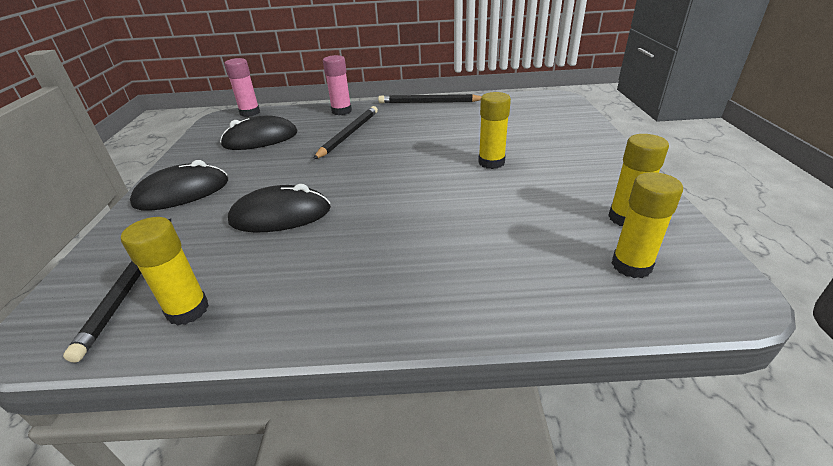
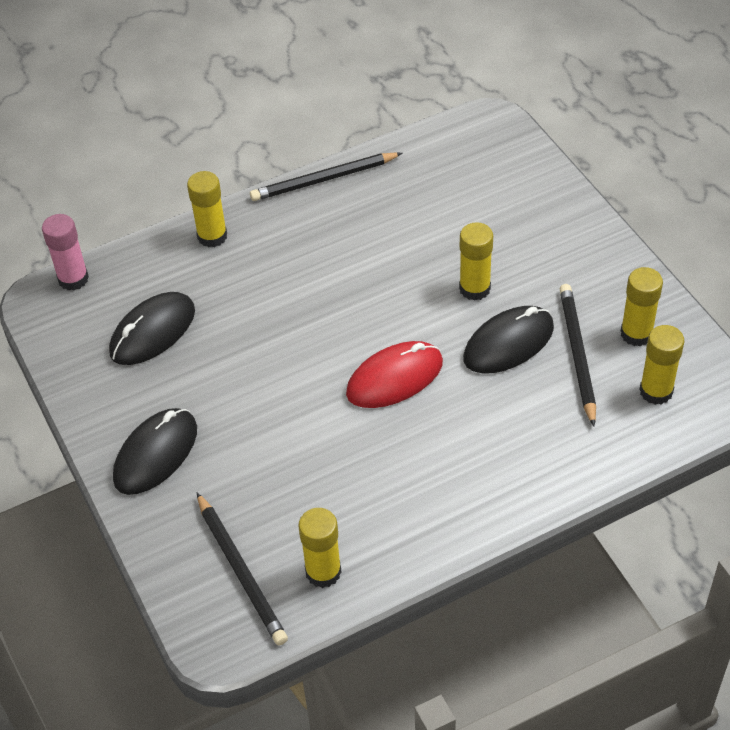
camera: 25 degrees left, 15 degrees up
(280, 215) = (305, 445): black mouse -> black mouse (508, 343)
(341, 111) = (212, 236): pink glue stick -> yellow glue stick
(348, 134) = (266, 286): black pencil -> black pencil (577, 354)
(387, 195) = (395, 378): none -> red mouse

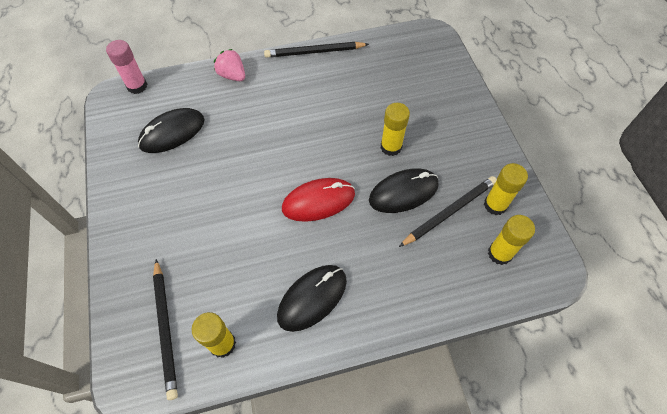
camera: 10 degrees right, 10 degrees up
(156, 454) = (142, 221): black mouse -> black mouse (312, 298)
(212, 236) = (232, 75): yellow glue stick -> pink strawberry
(577, 354) = (449, 212): black pencil -> black pencil turned 45 degrees clockwise

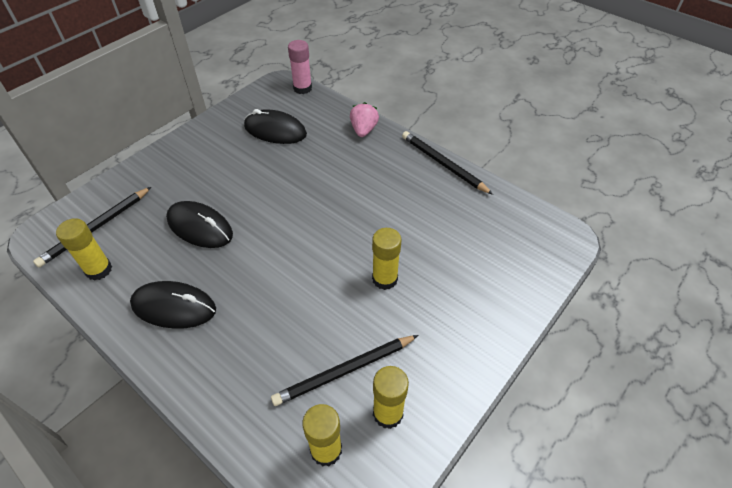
camera: 55 degrees right, 10 degrees down
(318, 201) = (278, 257): red mouse -> none
(403, 192) = (338, 318): black mouse -> black mouse (200, 227)
(449, 212) = (345, 371): black pencil -> black pencil turned 135 degrees clockwise

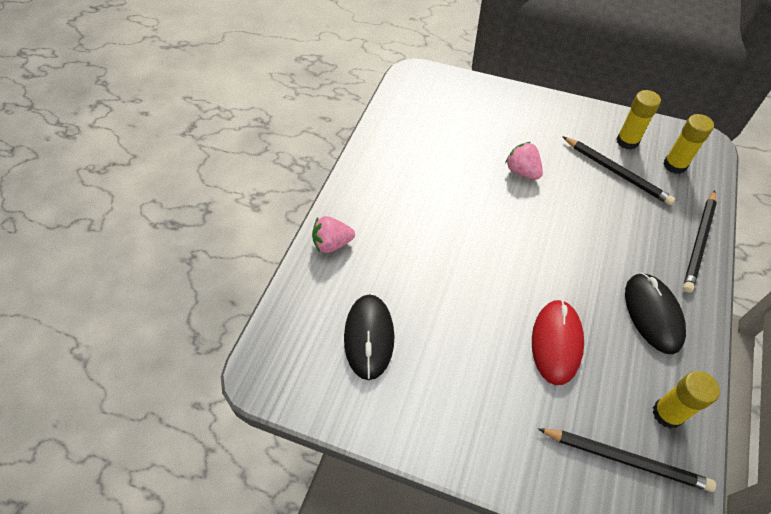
camera: 110 degrees left, 5 degrees up
(200, 227) = (556, 342): black mouse -> red mouse
(302, 88) = (267, 341): pink glue stick -> none
(384, 279) = (522, 171): yellow glue stick -> pink strawberry
(443, 164) = (361, 163): black pencil -> black pencil (699, 242)

